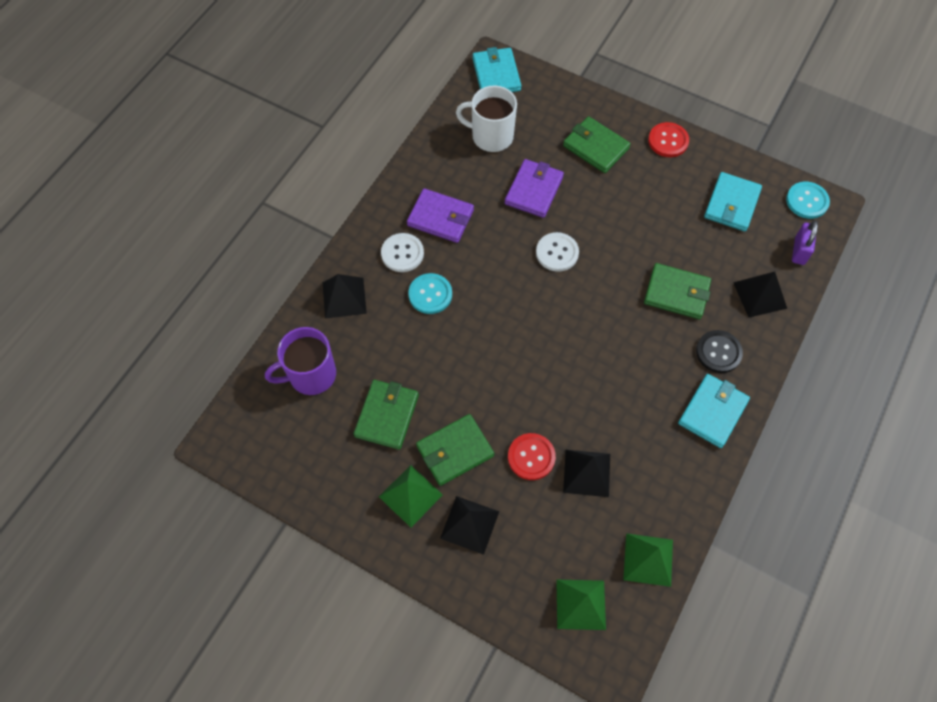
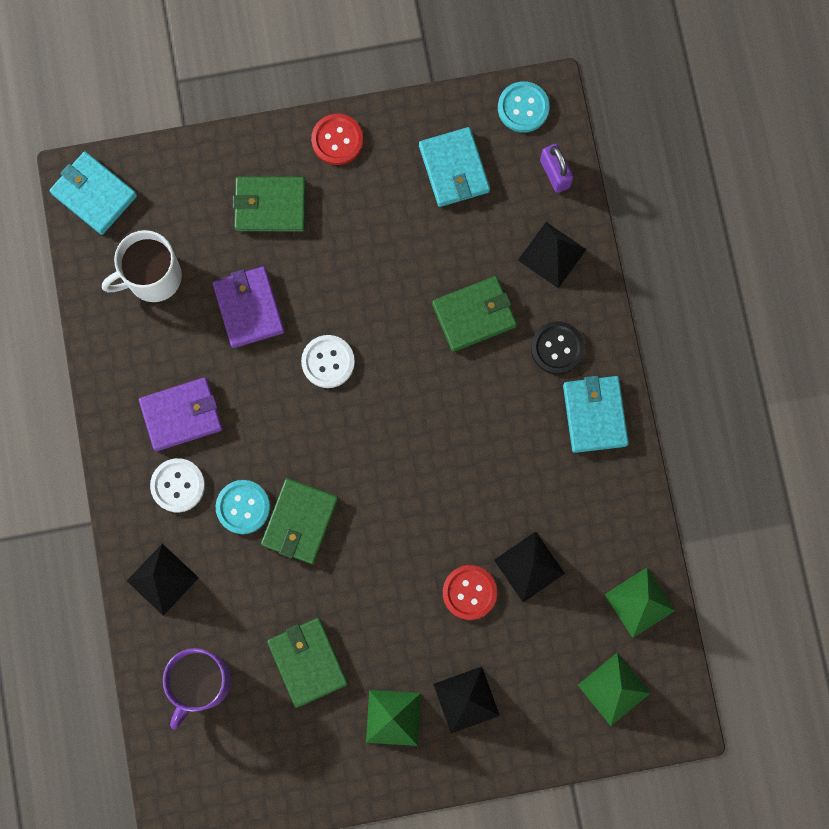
camera: 40 degrees left, 15 degrees up
(455, 451) = (397, 643): green wallet -> green wallet (300, 522)

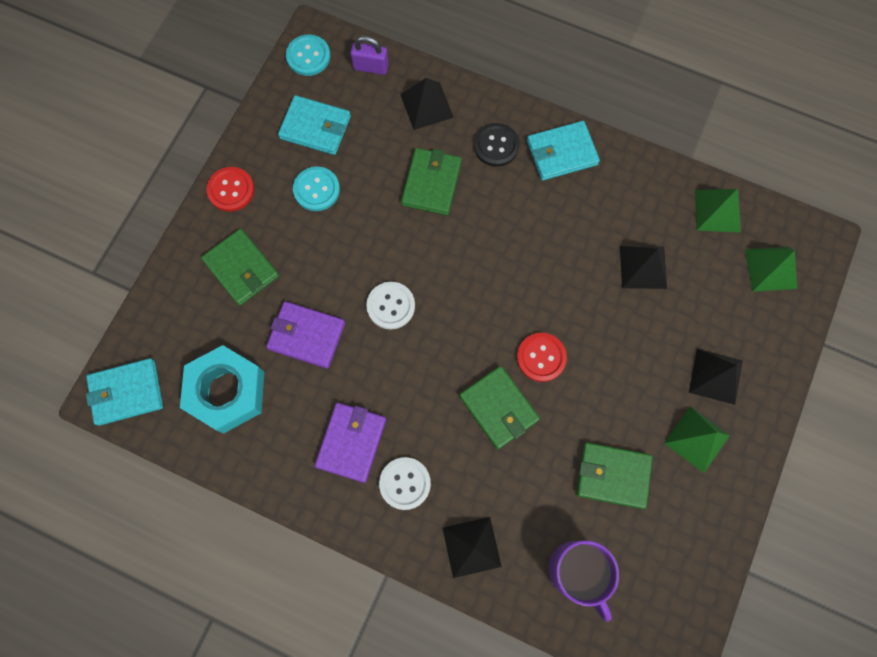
camera: 55 degrees left, 5 degrees down
(152, 277) = (227, 392): white mug -> turquoise nut
(243, 507) = (457, 444): turquoise button -> turquoise button (316, 189)
(270, 206) = (241, 268): green wallet -> green wallet turned 75 degrees counterclockwise
(469, 592) = (635, 320): red button -> red button (541, 357)
(594, 415) = (561, 153): turquoise wallet -> turquoise wallet turned 45 degrees counterclockwise

